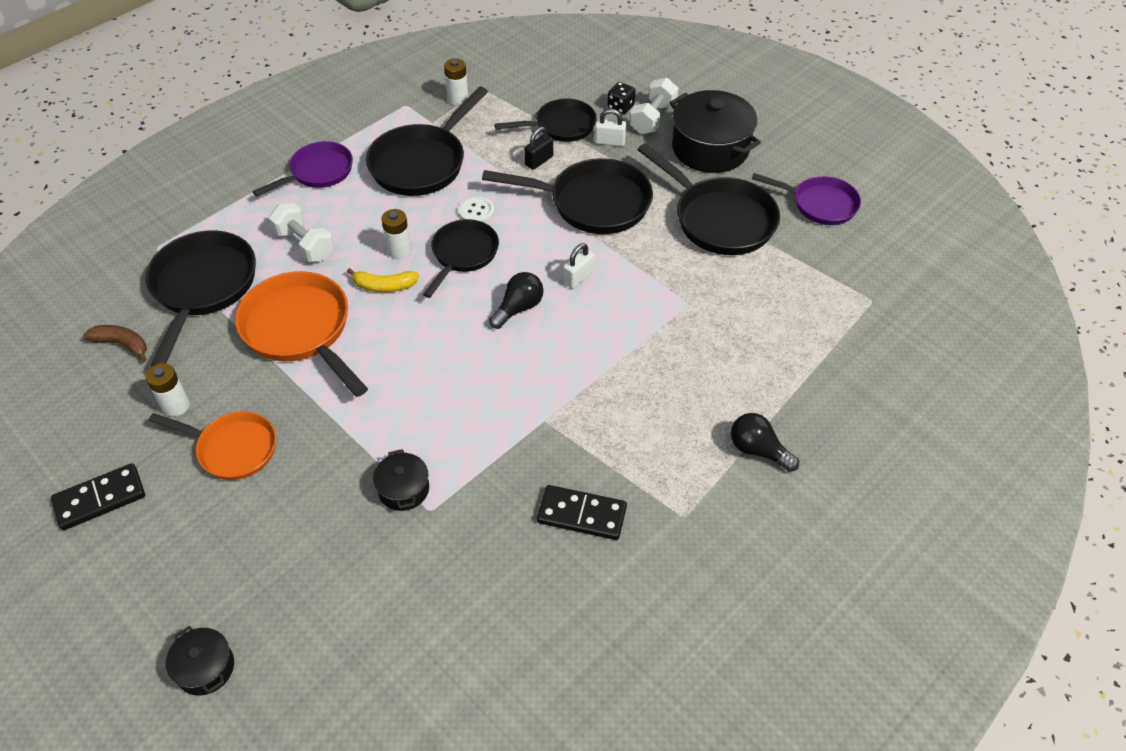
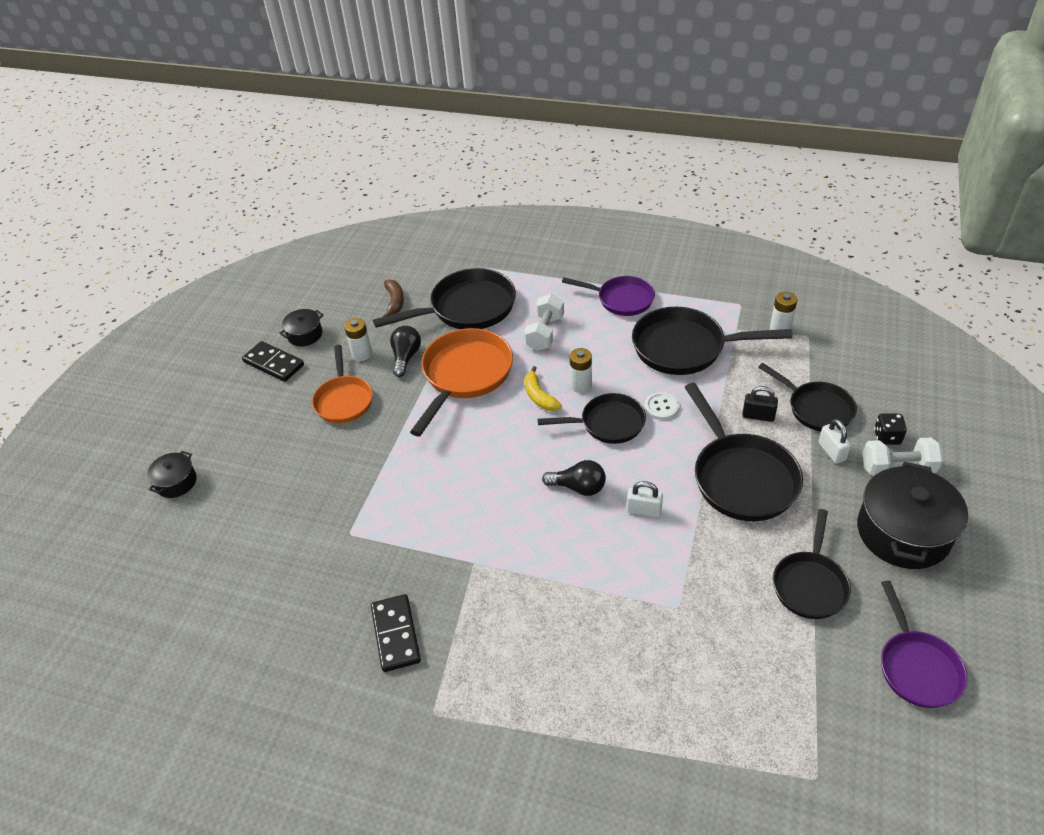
camera: 65 degrees right, 5 degrees down
(403, 489) = (359, 508): black pot -> black pot (305, 335)
(719, 219) = (810, 584): black pan -> black pan, size x0.65
(758, 450) = (540, 744): black light bulb -> black light bulb (406, 357)

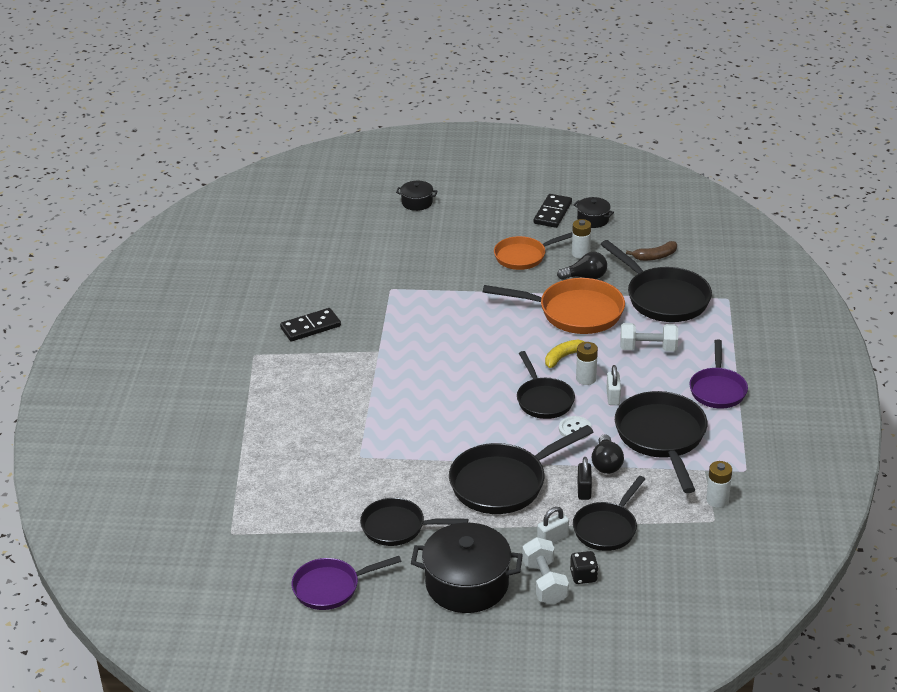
camera: 75 degrees right, 10 degrees down
(578, 487) = (466, 392): black light bulb -> black light bulb (606, 463)
(644, 510) = (451, 430): white padlock -> white padlock (613, 397)

